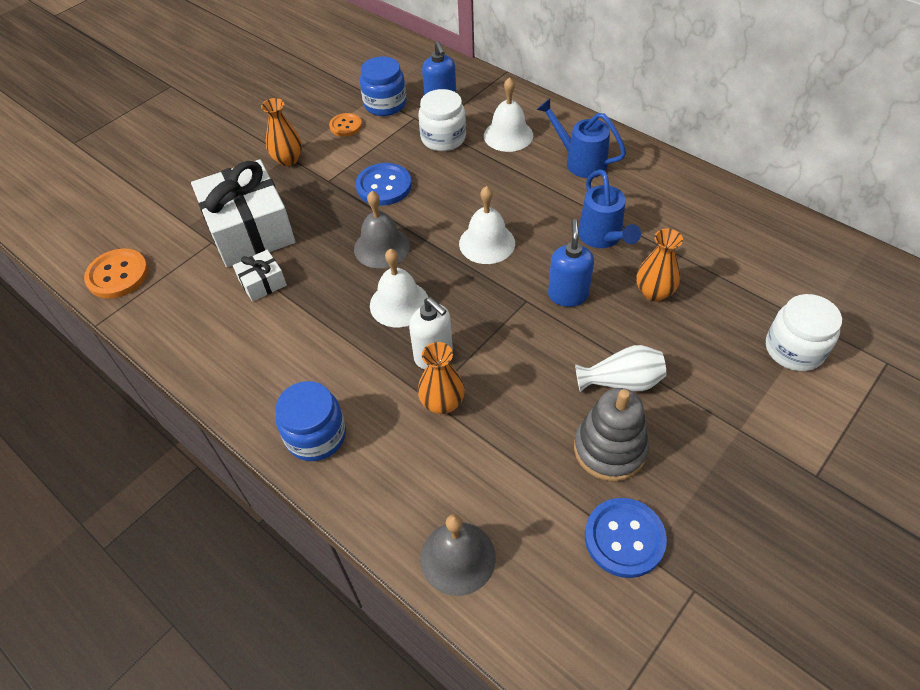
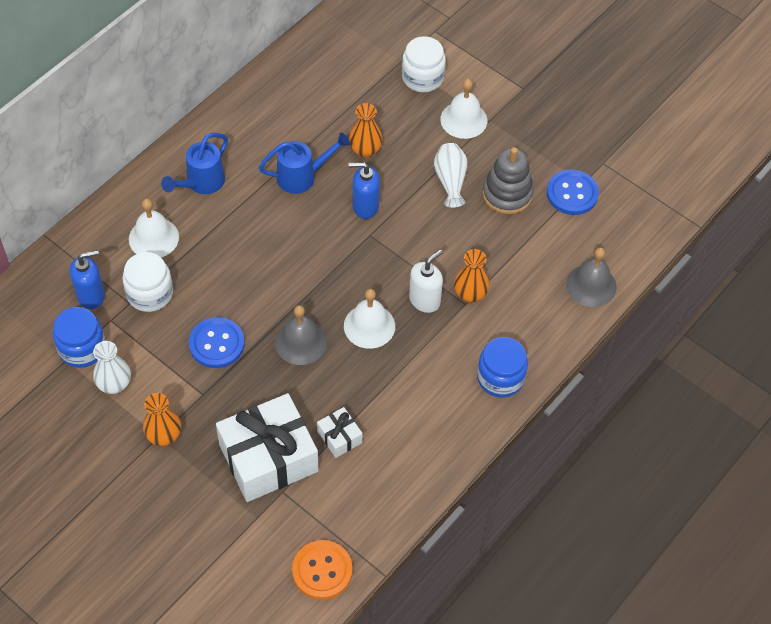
camera: 95 degrees left, 5 degrees up
(345, 126) = (114, 384): orange button -> white vase
(487, 243) = (302, 260): white bell -> white bell (463, 119)

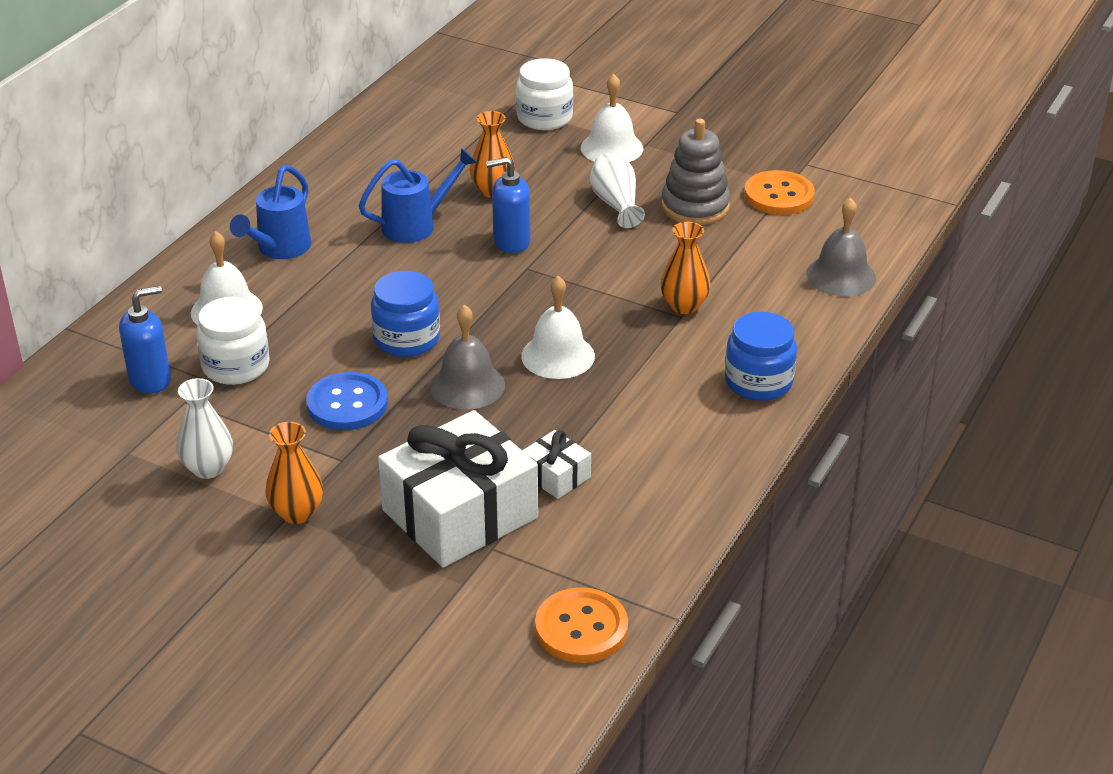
camera: 10 degrees left, 20 degrees down
(82, 348) = (150, 436): blue jar -> blue jar (407, 339)
(425, 300) = (625, 320): white soap dispenser -> none
(572, 193) = (779, 195): blue button -> orange button

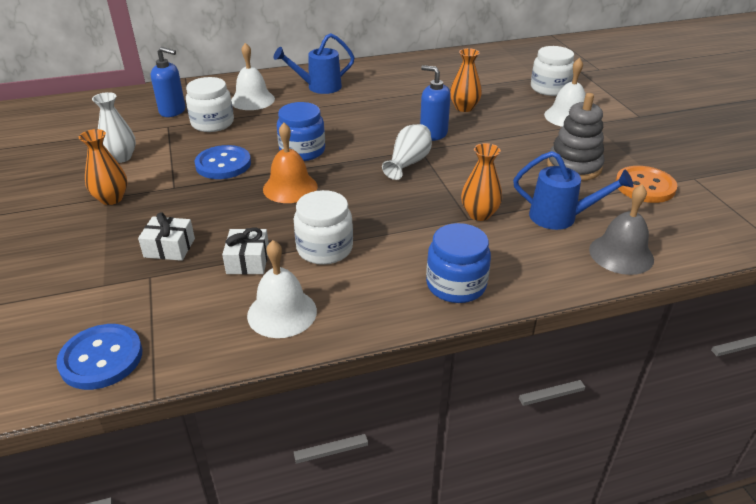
camera: 45 degrees right, 0 degrees up
(416, 225) = (398, 105): blue watering can -> blue watering can (560, 217)
(460, 514) = (169, 248): white gift -> white gift, size x0.45
(467, 385) = (290, 187): grey bell -> orange bell
(558, 356) = (361, 200): white bell -> white bell (282, 313)
(581, 628) = (101, 358): orange button -> blue button
(604, 421) = (324, 249): none -> white jar
(616, 204) = (524, 143): white vase -> white vase (408, 163)

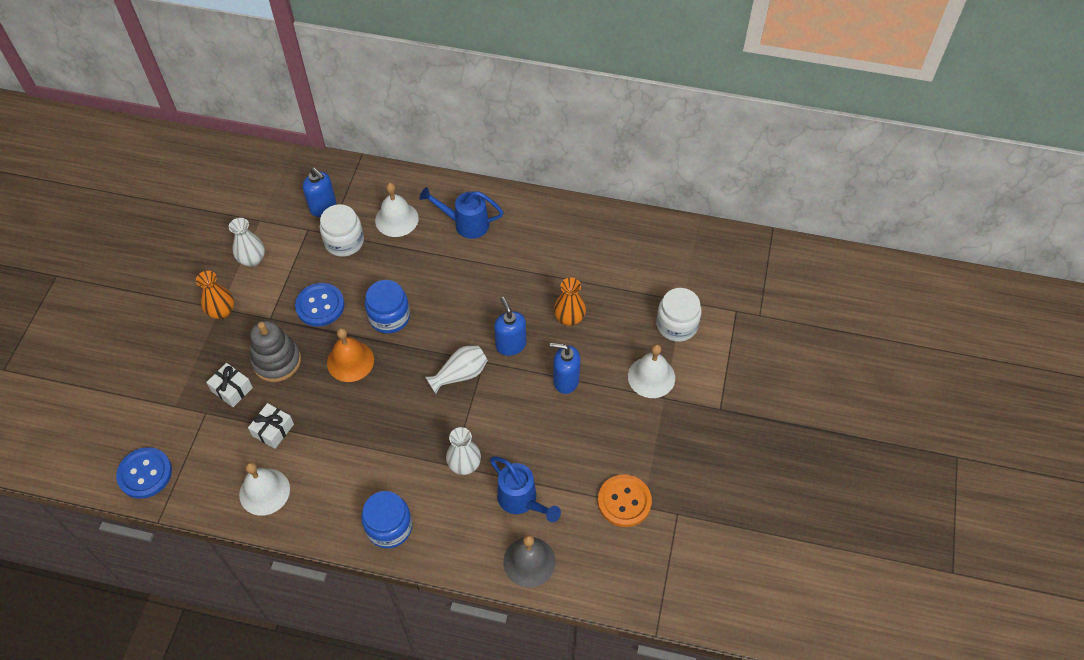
camera: 30 degrees right, 20 degrees up
(324, 249) = (329, 444): white jar -> none
(479, 214) = (464, 465): orange vase -> white vase
(504, 138) = (565, 380): none -> blue soap dispenser
(574, 166) = (590, 447): grey stacking toy -> grey stacking toy (277, 361)

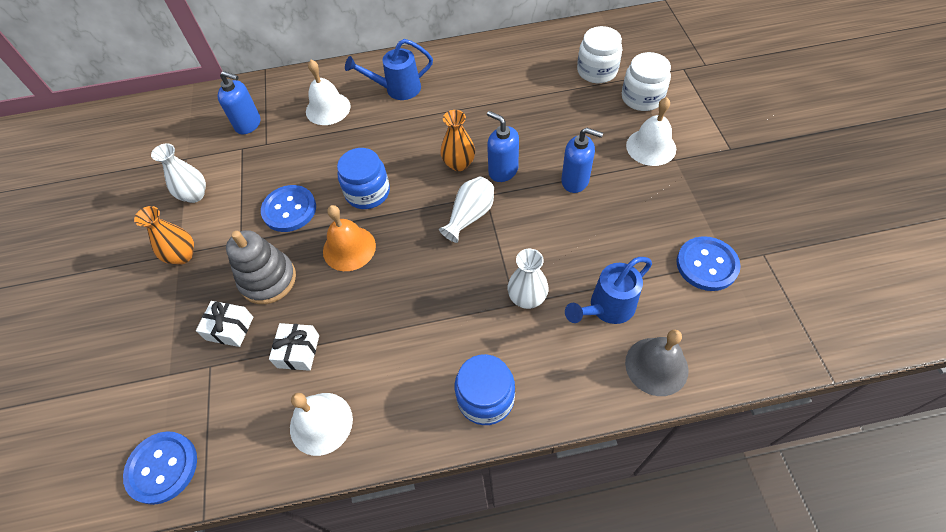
camera: 20 degrees left, 0 degrees up
(344, 241) = (285, 145): white jar -> white jar (597, 71)
(521, 500) = (607, 308): blue watering can -> blue watering can turned 120 degrees clockwise
(565, 380) = (575, 181): blue soap dispenser -> blue soap dispenser turned 150 degrees counterclockwise
(569, 318) = (543, 128): orange vase -> orange vase (459, 164)
(624, 501) = (707, 265): orange button -> blue button

